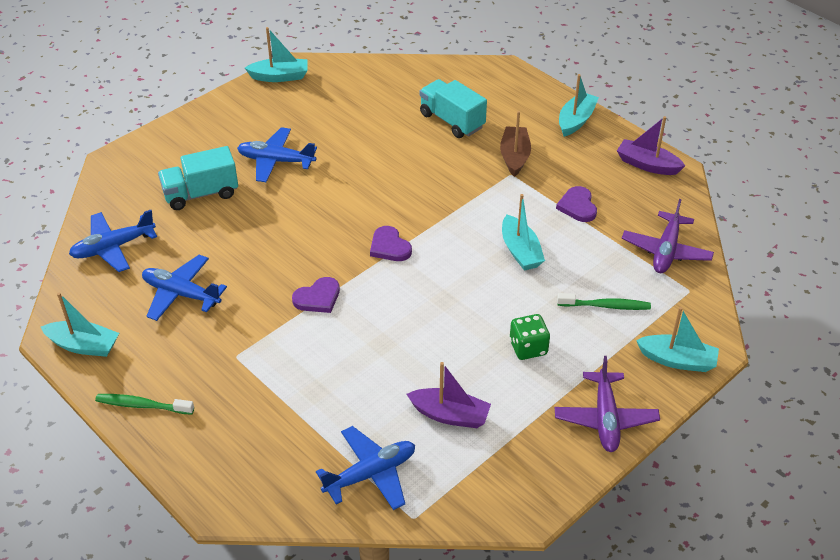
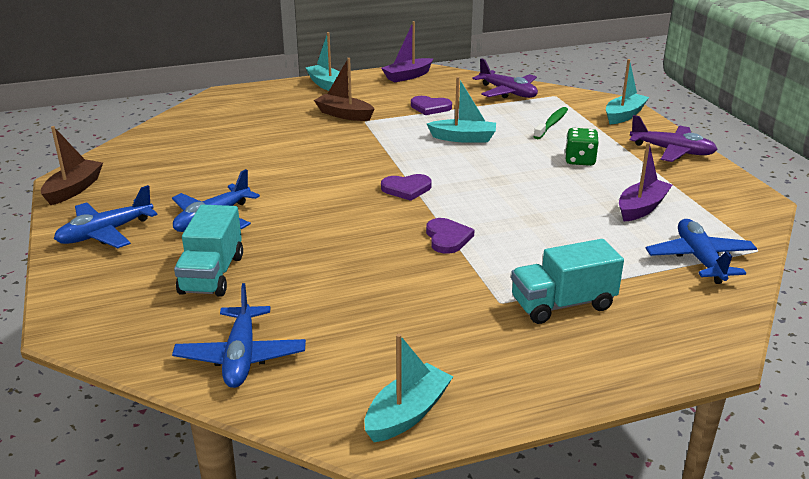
camera: 65 degrees left, 15 degrees down
(142, 405) = (542, 382): green toothbrush -> none
(181, 294) = (373, 320): blue plane -> blue plane (105, 233)
(280, 76) = (74, 189): turquoise boat -> brown boat
(452, 121) = (265, 127): turquoise truck -> turquoise truck (562, 304)

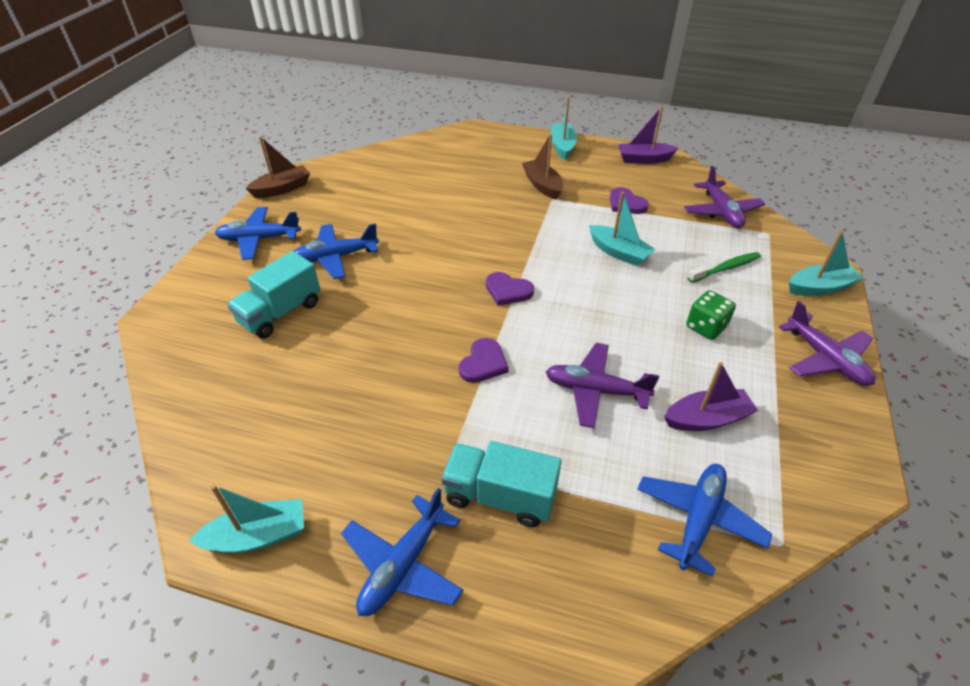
camera: 35 degrees right, 15 degrees up
(241, 357) = (217, 404): blue plane -> blue plane (403, 565)
(551, 221) = (595, 390): none -> purple plane

